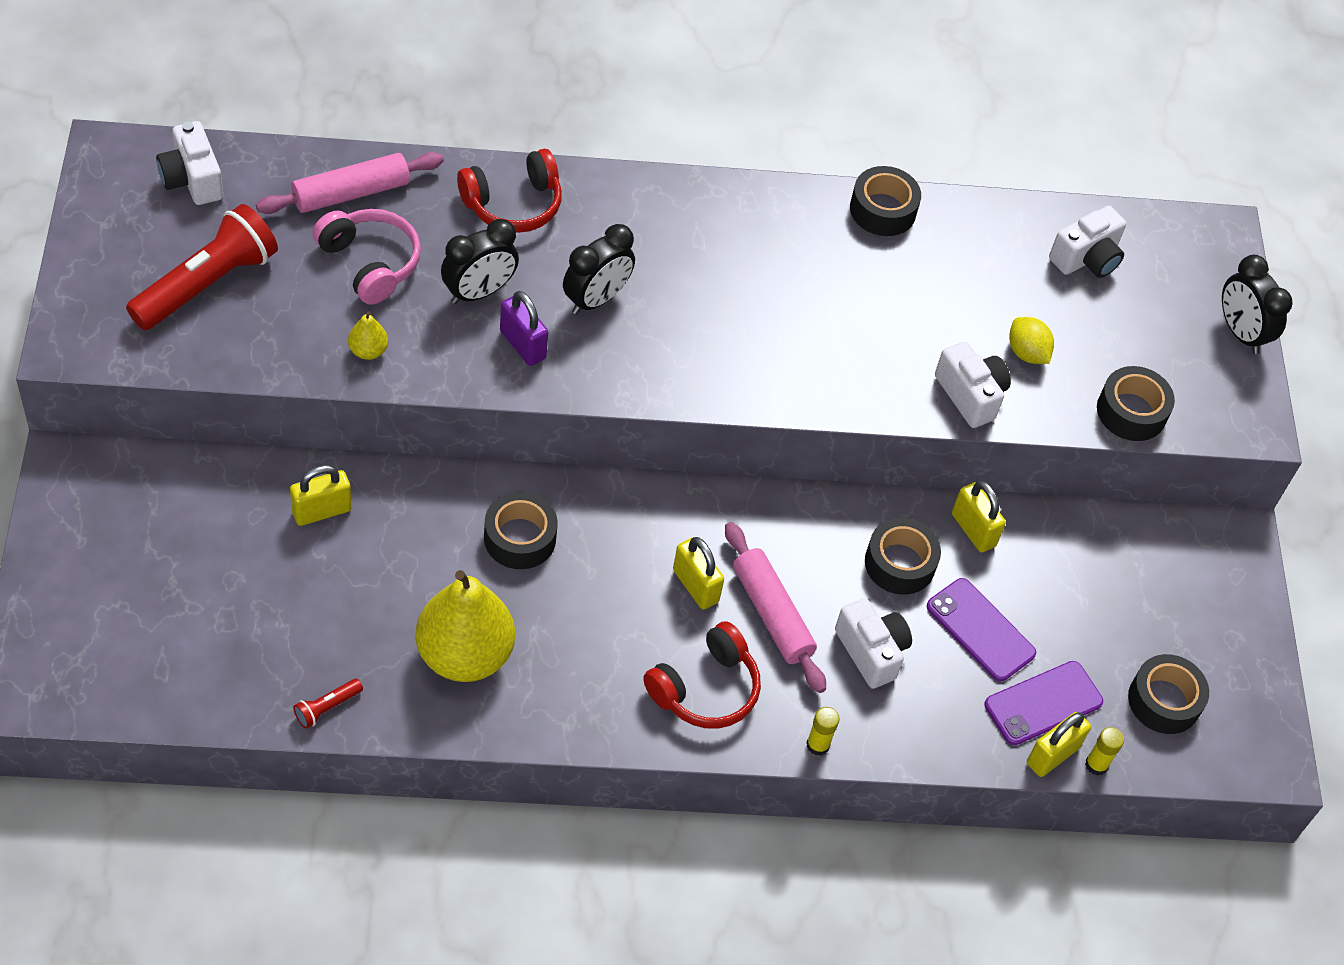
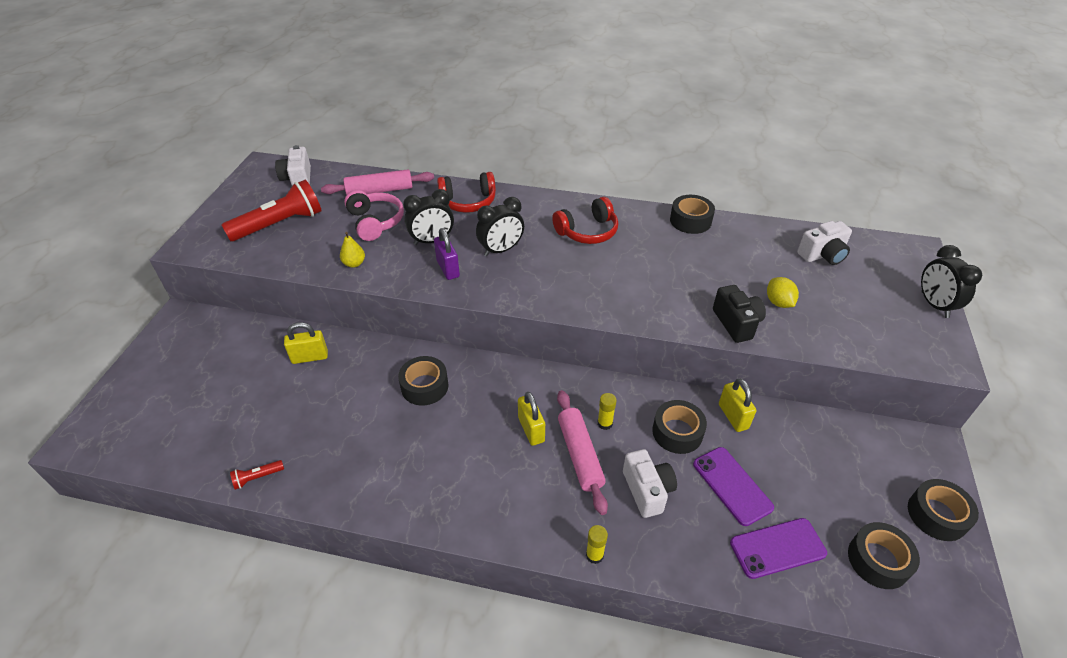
camera: 20 degrees right, 10 degrees down
(464, 654) = (362, 454): yellow pear -> none
(705, 689) = (520, 501): red headphones -> red headphones (587, 231)
(970, 395) = (736, 323): white camera -> black camera
(1052, 755) = (783, 592): yellow padlock -> none
(1096, 764) = (820, 606): yellow glue stick -> yellow glue stick (605, 423)
(1131, 412) = (854, 344): black tape -> black tape (937, 515)

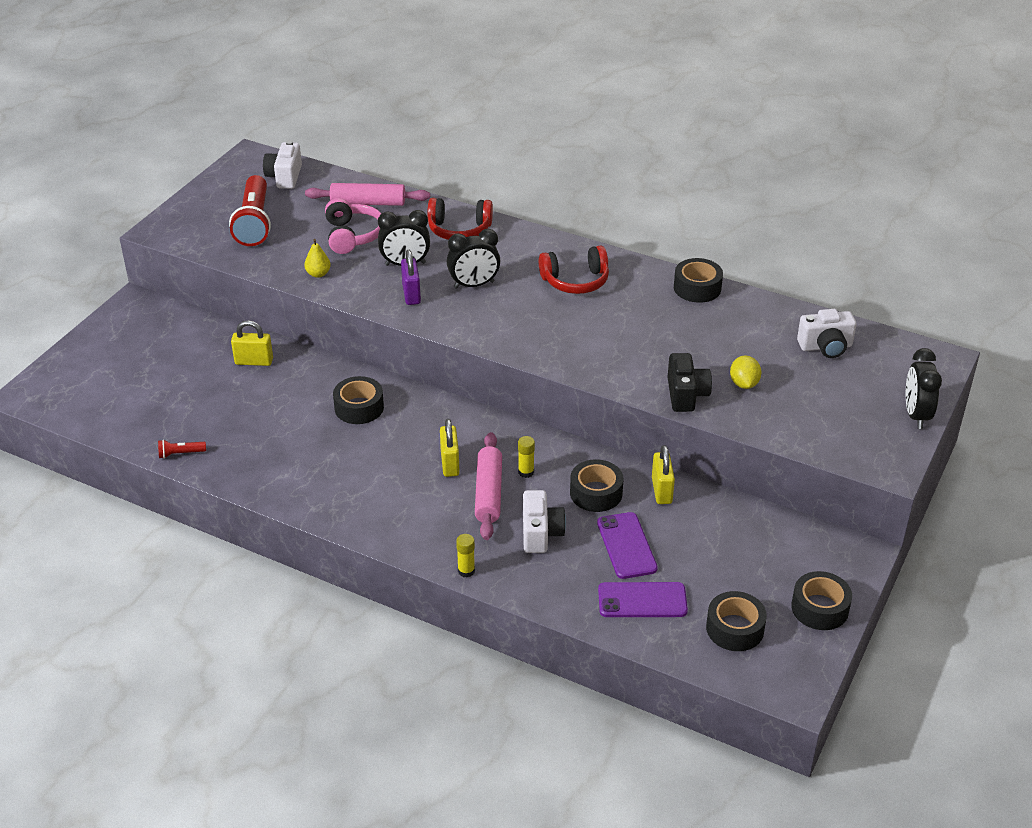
camera: 15 degrees right, 5 degrees down
(280, 224) = (254, 223): red flashlight -> red flashlight turned 105 degrees clockwise

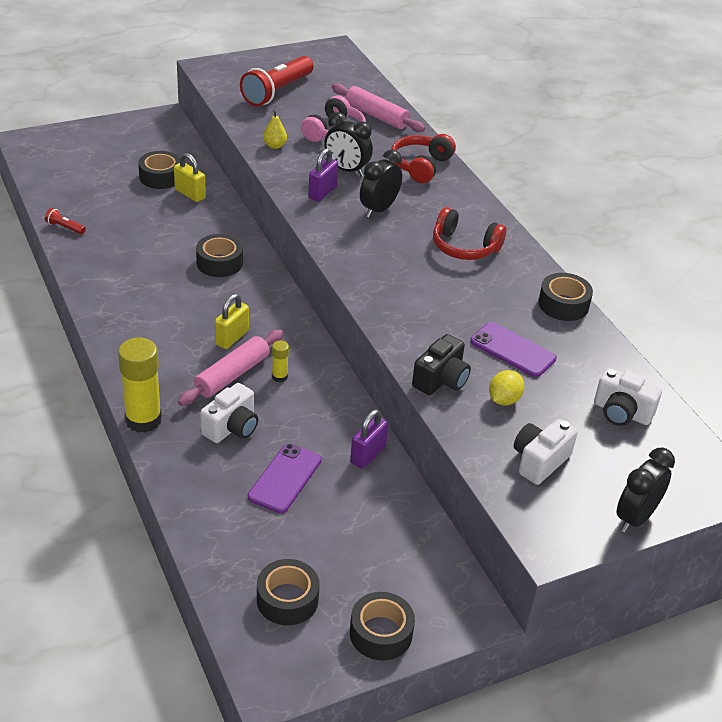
camera: 35 degrees right, 0 degrees up
(284, 177) = (340, 72): white camera -> white camera (539, 461)
(459, 229) = (421, 166): red headphones -> red headphones turned 75 degrees clockwise
(466, 571) = (143, 420): yellow glue stick -> yellow glue stick, size x2.14
(474, 285) = (379, 209): black clock -> black clock turned 105 degrees clockwise
(596, 493) = (313, 424): black tape -> black tape (160, 177)
(642, 600) = (243, 527): purple phone -> purple phone (512, 350)
(661, 490) = (368, 455): yellow padlock -> purple padlock

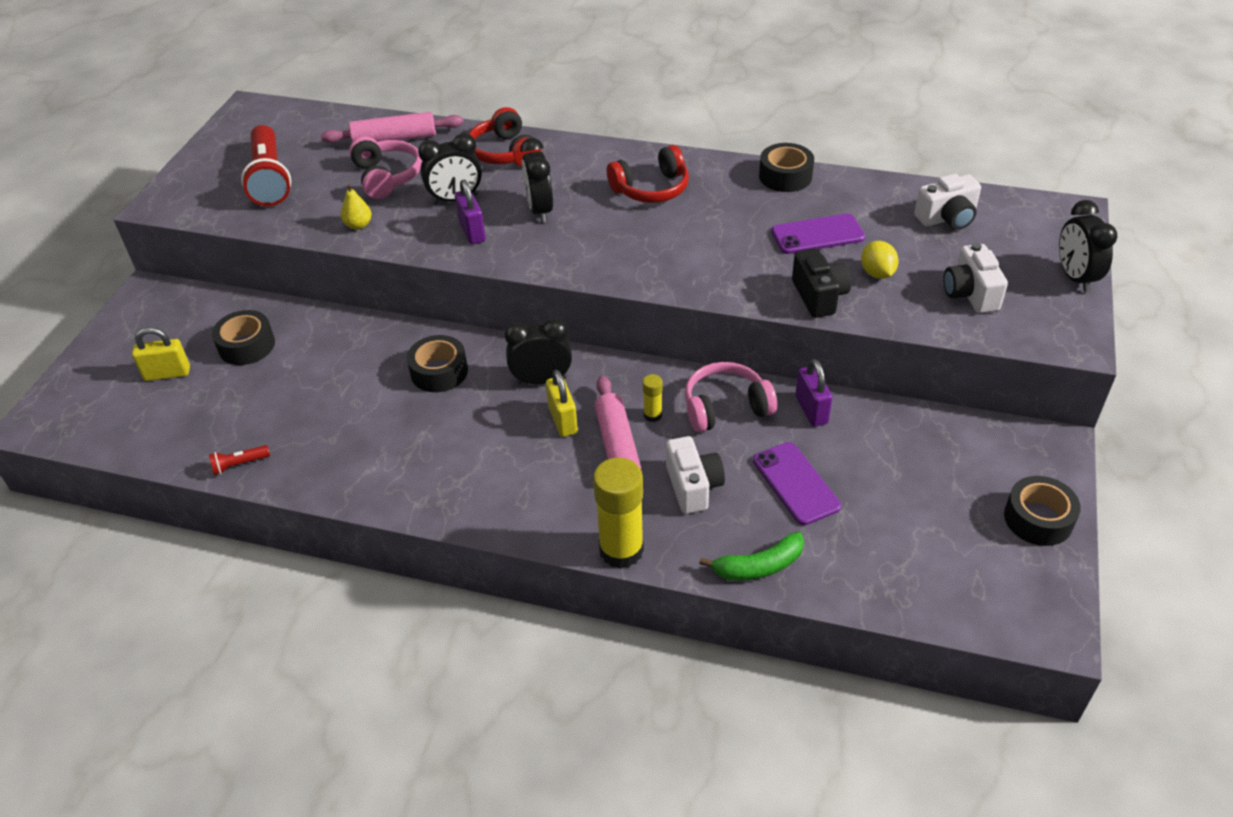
camera: 45 degrees left, 5 degrees up
(188, 493) = (759, 566): none -> green banana
(190, 194) = (303, 338): yellow padlock -> yellow padlock (167, 373)
(259, 310) = (541, 380): none -> black clock
(287, 599) = (954, 563): black tape -> none
(324, 409) = (725, 407): none -> pink headphones

